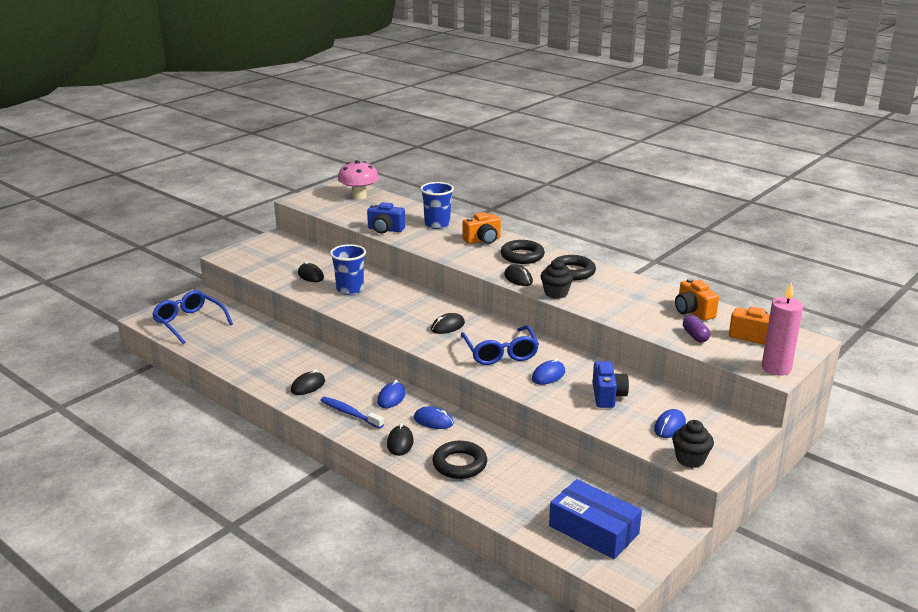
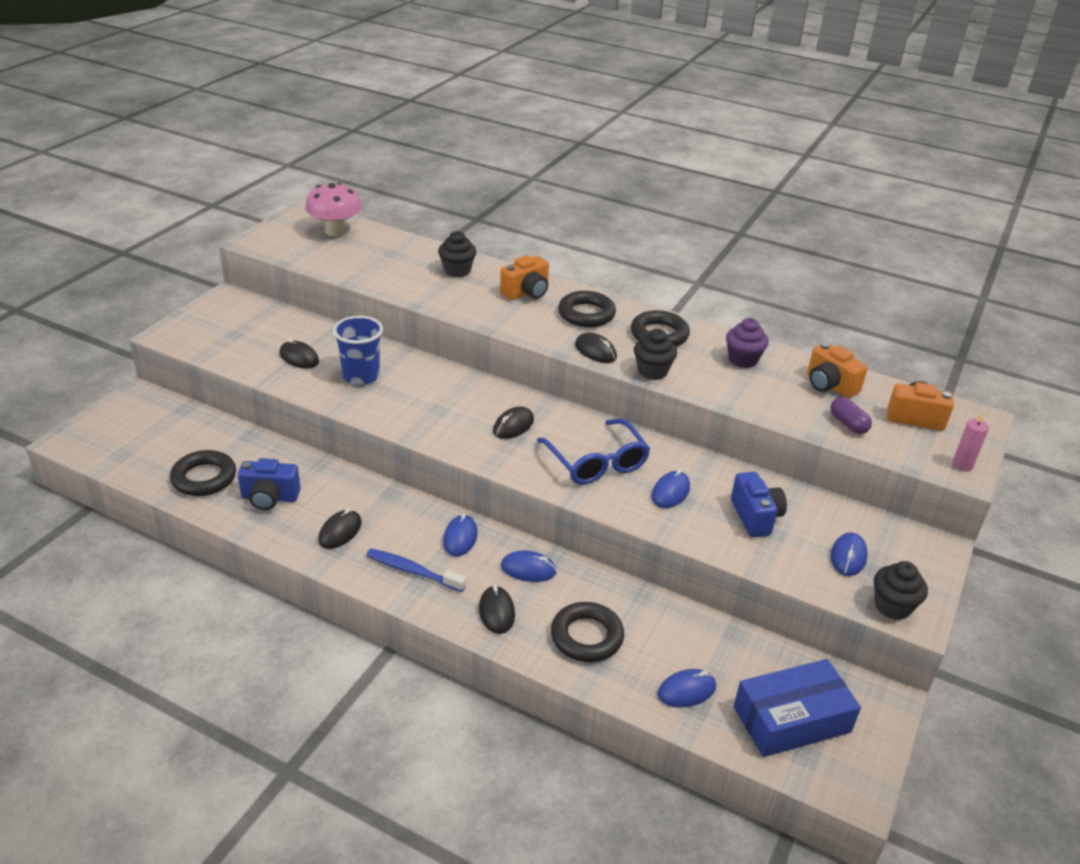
camera: 15 degrees left, 10 degrees up
(189, 322) = (136, 441): blue glasses -> none
(227, 347) = (204, 478): none -> black ring
(385, 230) = (391, 284): blue camera -> blue camera (270, 498)
(437, 224) = (457, 270): blue cup -> black cupcake
(520, 504) = (686, 691): none -> blue mouse
(593, 530) = (791, 719): blue box -> blue box turned 45 degrees counterclockwise
(631, 291) = (743, 360): none -> purple cupcake
(776, 368) = (962, 465): pink candle -> pink candle, size x0.55

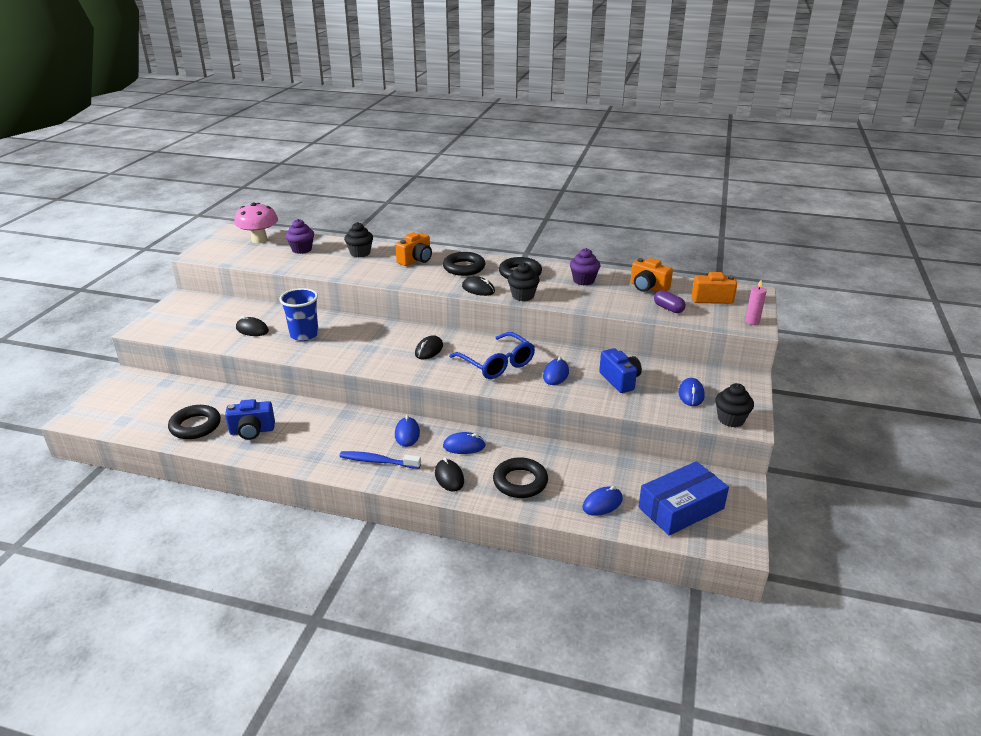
camera: 10 degrees left, 5 degrees down
(340, 532) = (314, 445): black mouse -> none
(384, 254) = (302, 249): none -> purple cupcake

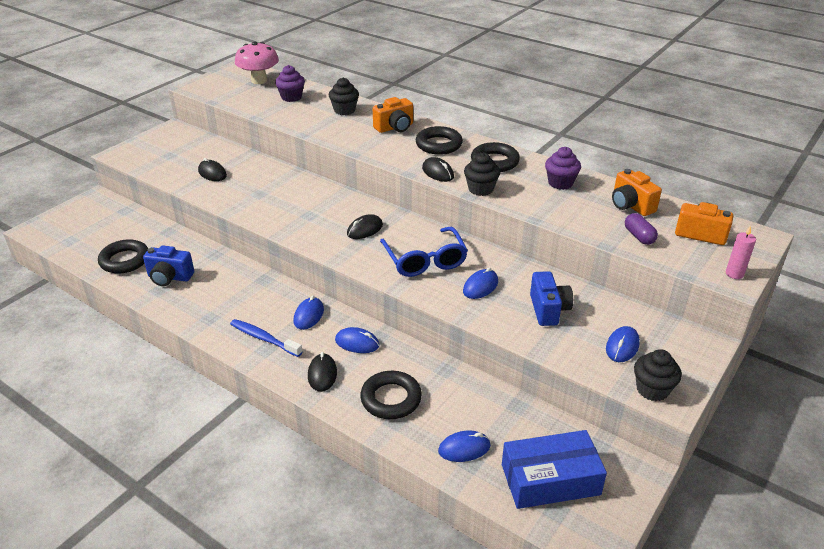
camera: 20 degrees right, 5 degrees up
(304, 335) = (255, 188): blue cup -> none

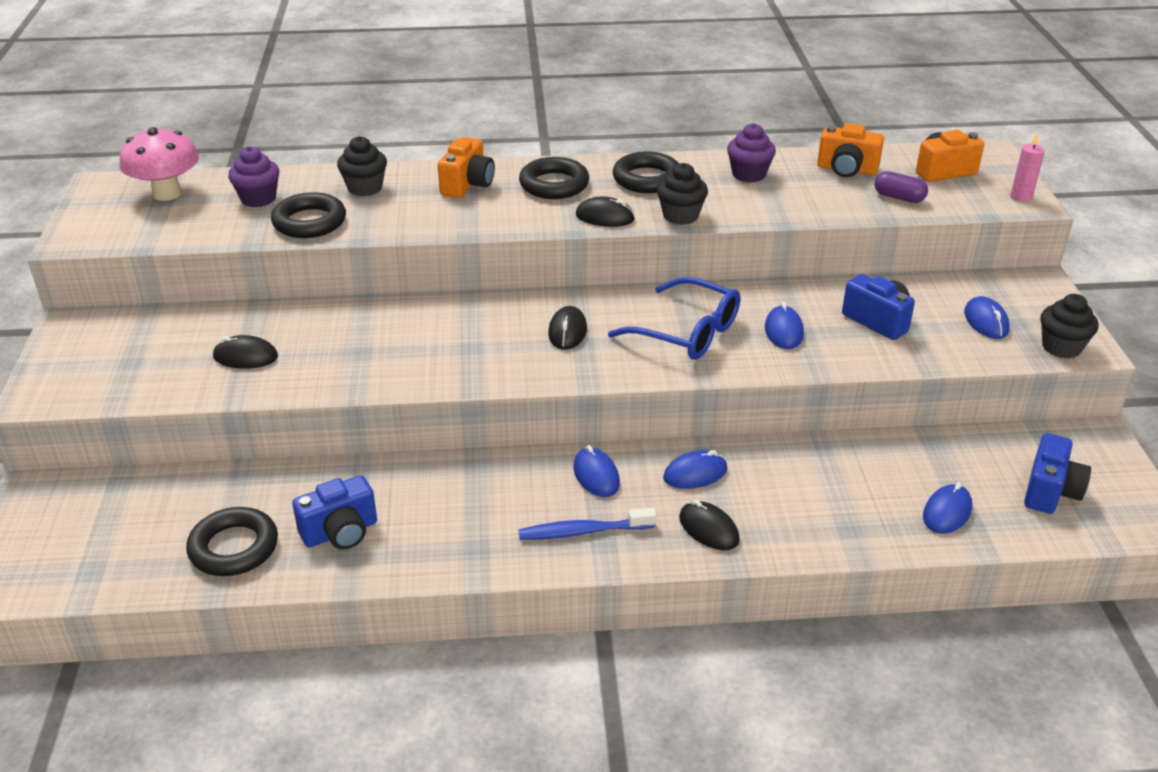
camera: 40 degrees left, 0 degrees up
(391, 399) = (814, 509): black ring -> black ring (309, 222)
(550, 479) = (1050, 491): blue box -> blue camera

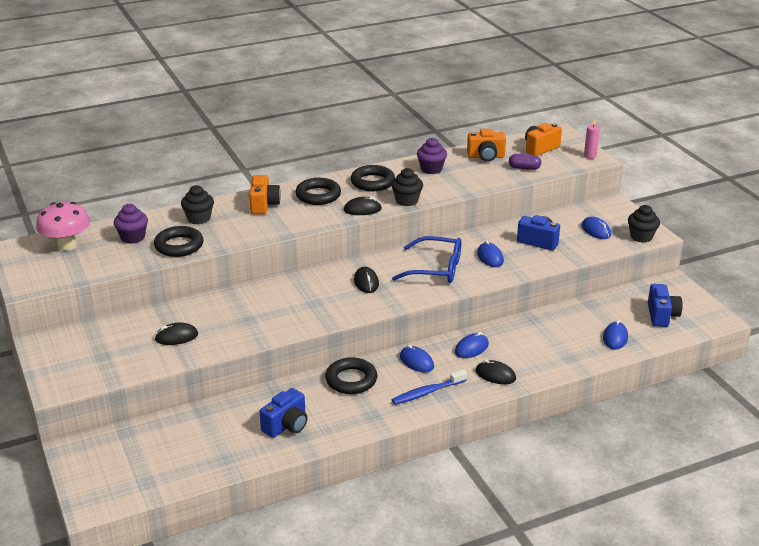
camera: 20 degrees left, 5 degrees down
(234, 548) = (227, 449): black ring -> black ring (351, 380)

